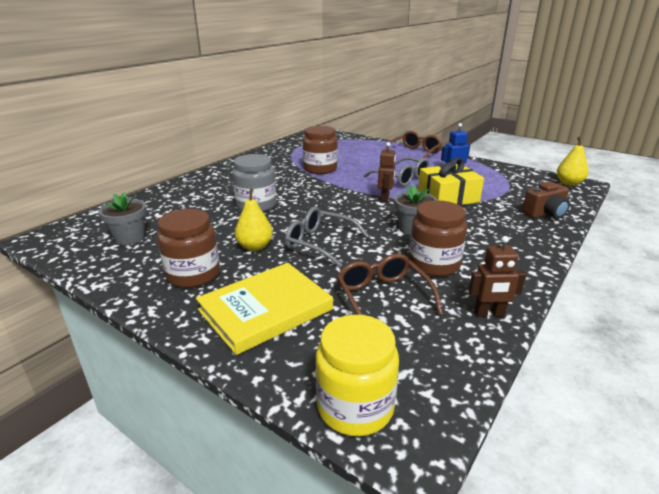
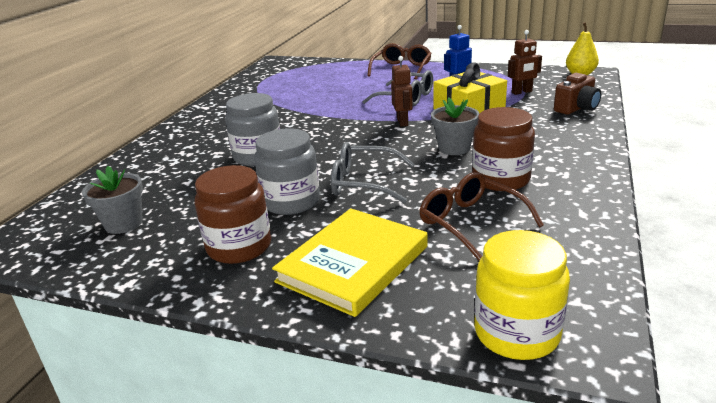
camera: 15 degrees left, 0 degrees up
(255, 247) = (291, 202): yellow pear -> grey jar
(320, 169) = (305, 103): brown jar -> none
(489, 314) = (586, 215): brown robot -> brown robot (522, 92)

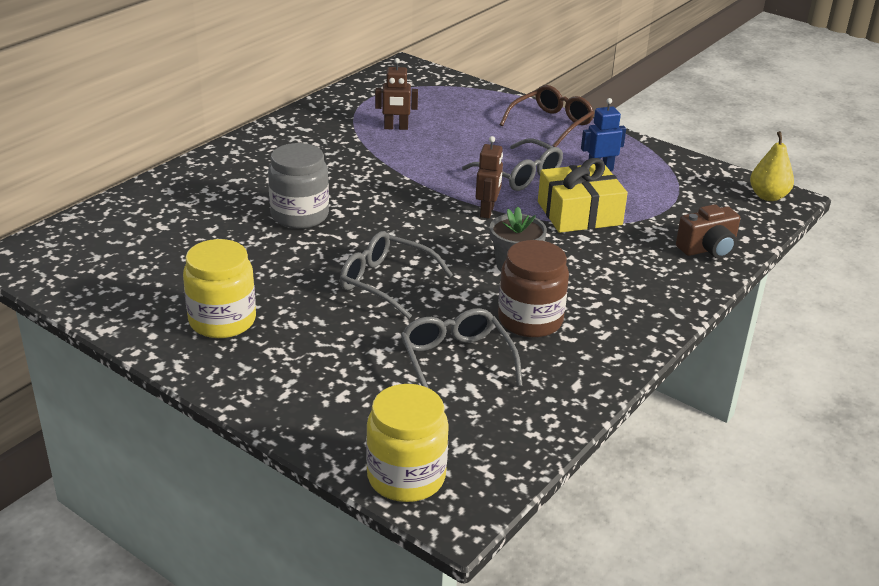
camera: 15 degrees right, 5 degrees up
(123, 223) = (130, 262): grey flower pot -> none
(239, 247) = (222, 321): brown jar -> yellow jar
(291, 202) = (299, 284): grey jar -> none
(353, 264) = (313, 370): yellow book -> none
(471, 223) = (456, 361): brown glasses -> grey glasses
(522, 92) = (666, 205): brown robot -> brown robot (396, 128)

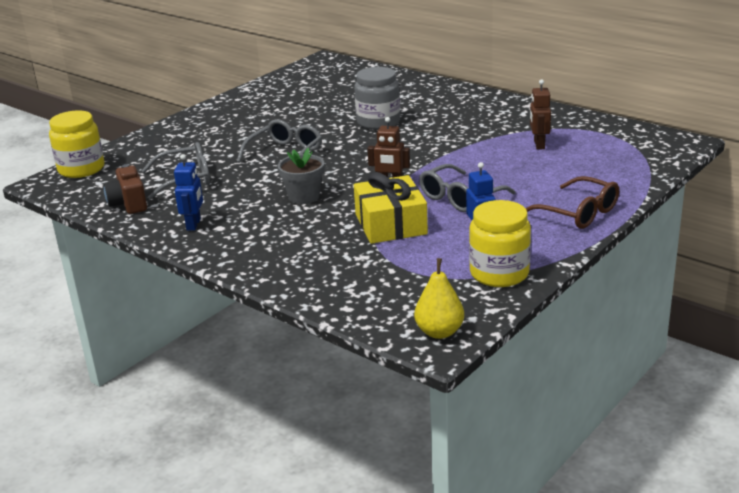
camera: 95 degrees right, 5 degrees down
(222, 321) = (248, 113): yellow jar -> yellow jar (499, 273)
(530, 320) = (227, 203): brown jar -> none
(590, 342) = (194, 224): none -> blue robot
(708, 249) = (326, 285): brown camera -> brown camera (128, 204)

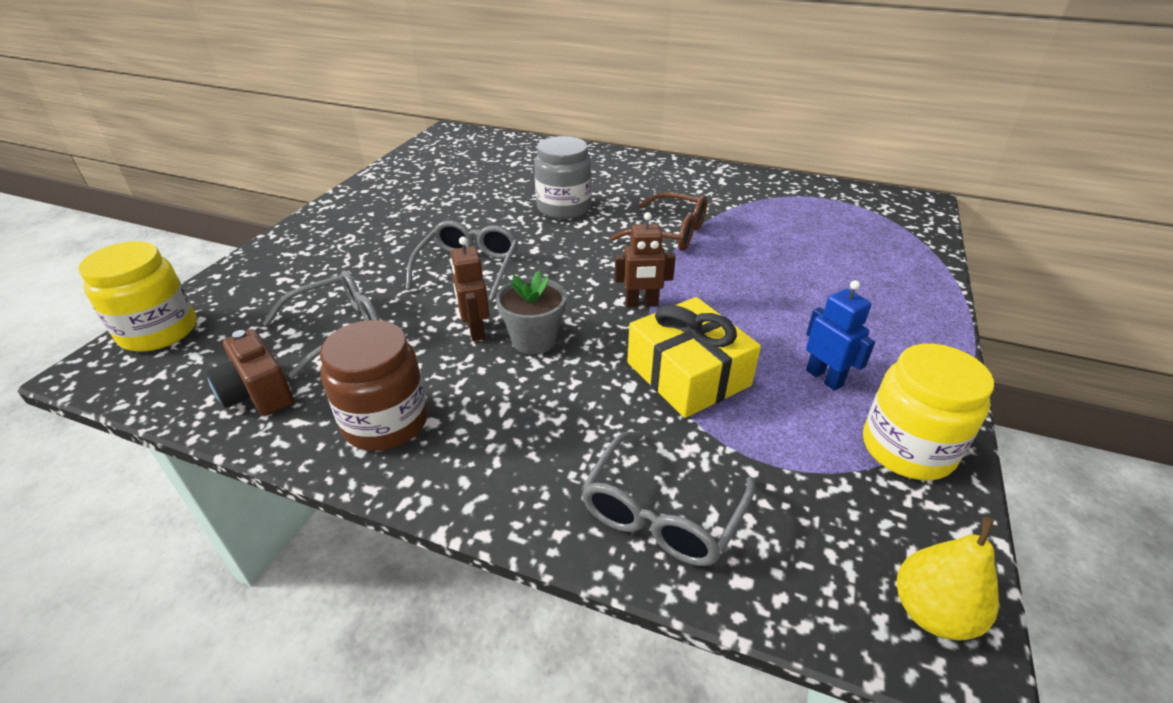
camera: 20 degrees left, 10 degrees up
(194, 224) = (386, 422): blue robot -> brown jar
(460, 198) = (746, 313): grey glasses -> grey glasses (662, 513)
(539, 145) = (774, 221): brown robot -> brown robot (475, 330)
(578, 213) = (908, 318): brown glasses -> brown glasses (670, 233)

